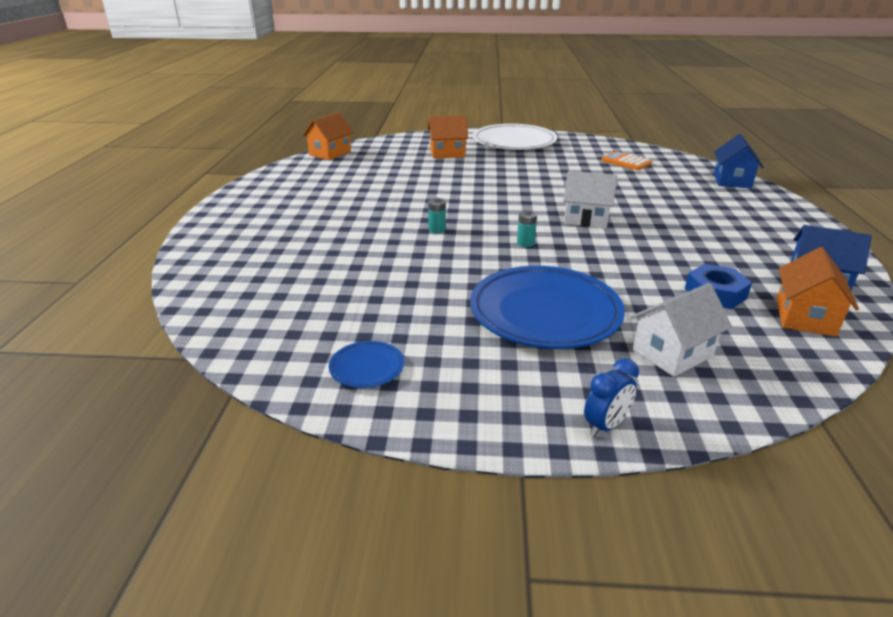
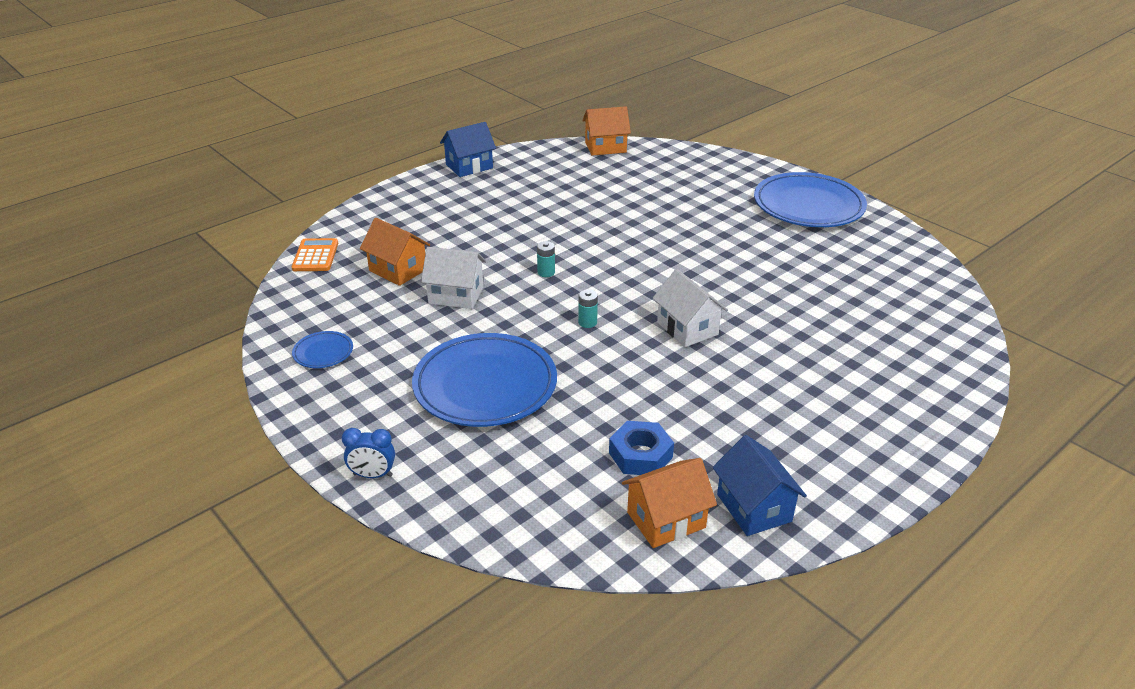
camera: 45 degrees right, 5 degrees up
(447, 153) = (710, 192): orange house -> orange house (398, 270)
(514, 142) = (808, 206): white plate -> blue plate
(626, 162) = (880, 287): orange calculator -> orange calculator (315, 256)
(672, 353) = (505, 469): white house -> white house (456, 295)
(732, 181) = (954, 371): blue house -> blue house (469, 166)

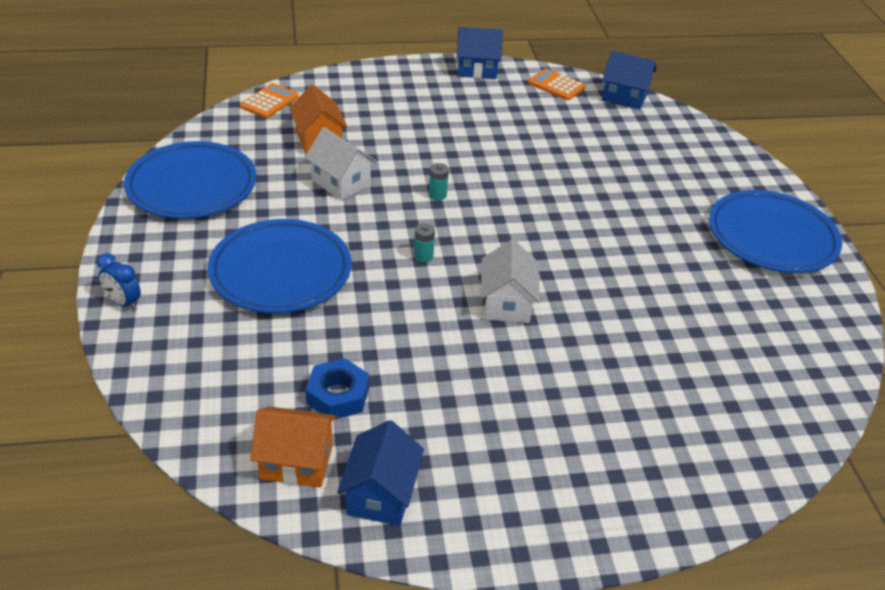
camera: 30 degrees right, 5 degrees up
(323, 352) = (192, 186): blue plate -> blue plate, size x2.30
(545, 157) = (556, 85): none -> orange calculator
(605, 147) = (624, 97): orange house -> blue house

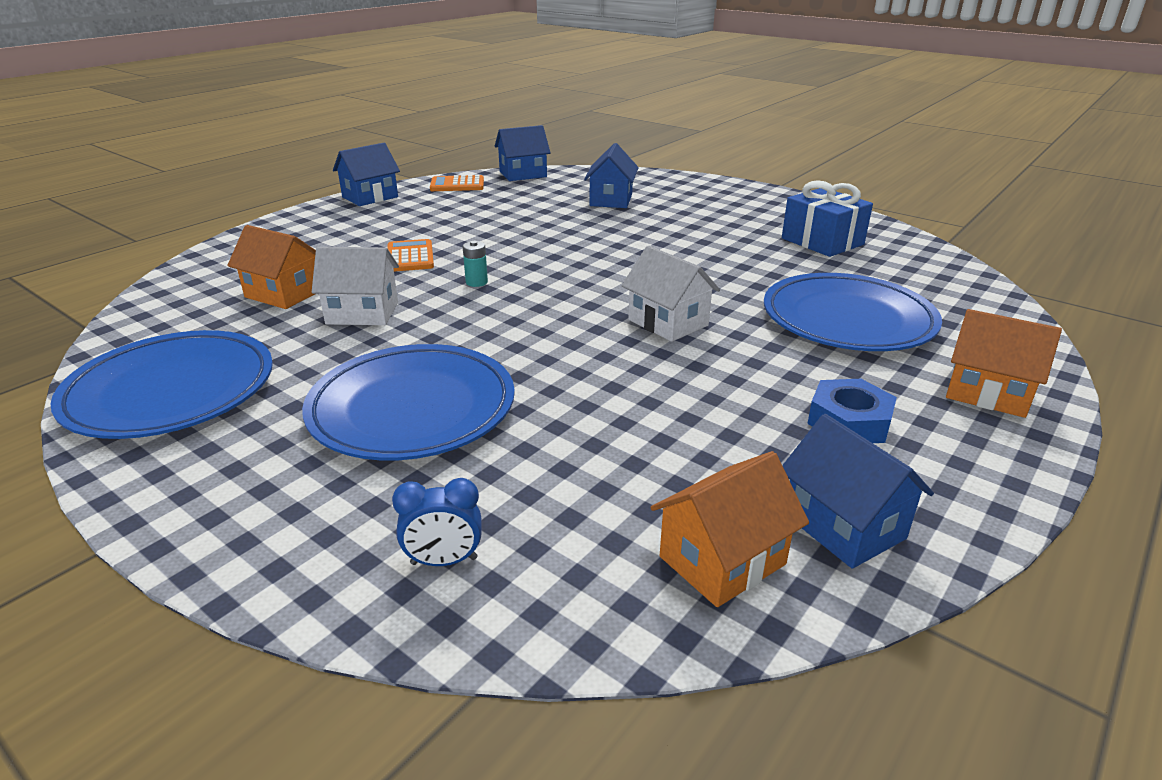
camera: 40 degrees left, 10 degrees down
(123, 303) = (239, 550): blue clock -> blue clock (444, 561)
(269, 102) = (172, 288): orange calculator -> orange calculator (410, 257)
(338, 395) = (654, 473): blue nut -> blue nut (849, 421)
(423, 256) = (540, 327): turquoise battery -> none
(625, 498) = (987, 393): none -> orange house
(652, 163) = (611, 200): none -> blue house
(757, 305) = (822, 241): none -> blue gift
(771, 237) = (758, 206): blue plate -> blue plate (847, 320)

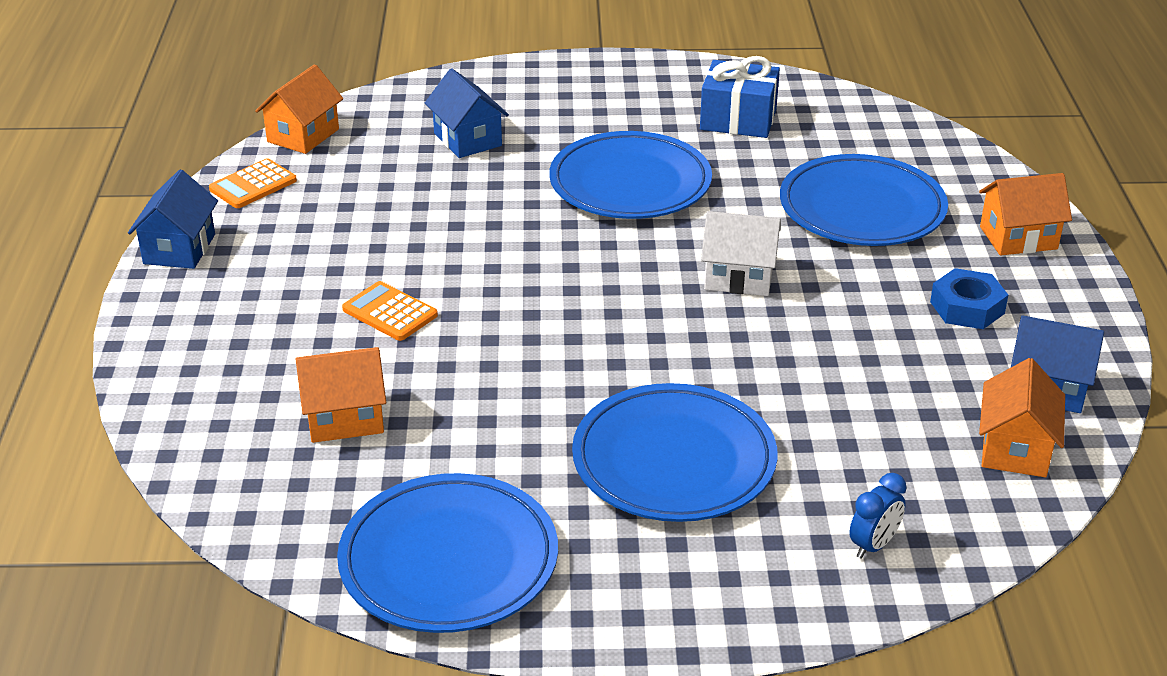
camera: 40 degrees left, 5 degrees up
(362, 313) = (466, 399): white house -> none
(476, 282) = (511, 312): turquoise battery -> none
(523, 174) = (303, 135): blue house -> orange house
(678, 249) = (630, 183): none -> blue plate

